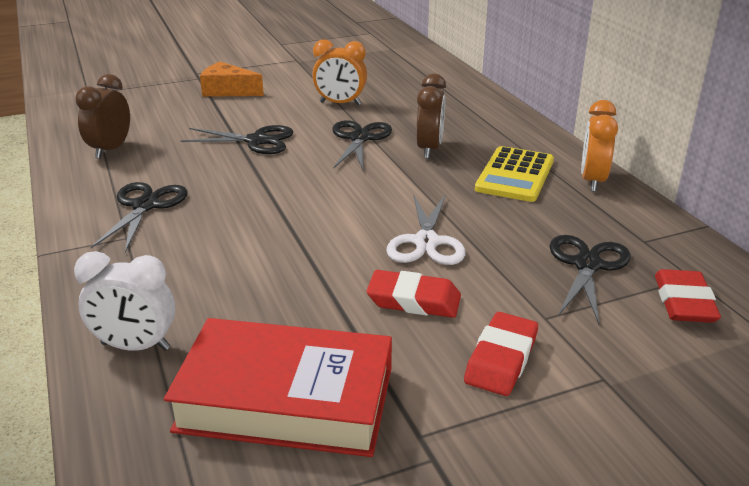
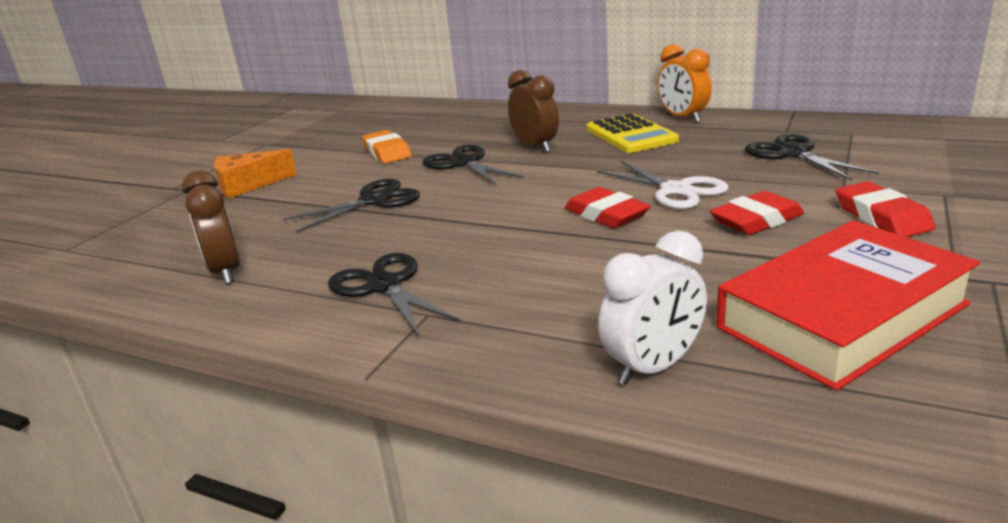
camera: 40 degrees left, 5 degrees down
(340, 103) = (387, 152): orange clock -> orange eraser
(684, 302) = (879, 144): red eraser -> red eraser (606, 215)

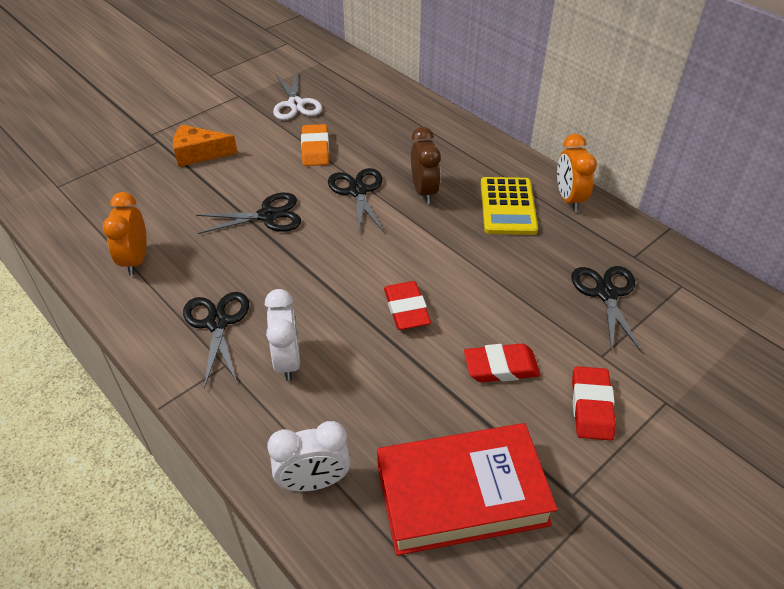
camera: 20 degrees right, 20 degrees up
(225, 272) = (136, 260): brown clock -> orange clock
(507, 287) = (287, 361): none -> white clock
(676, 190) = (478, 301): white scissors -> white scissors (295, 104)

